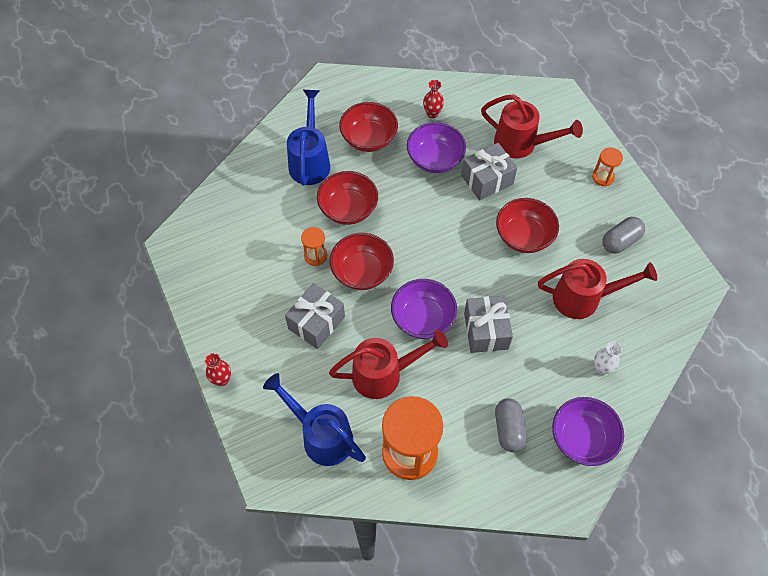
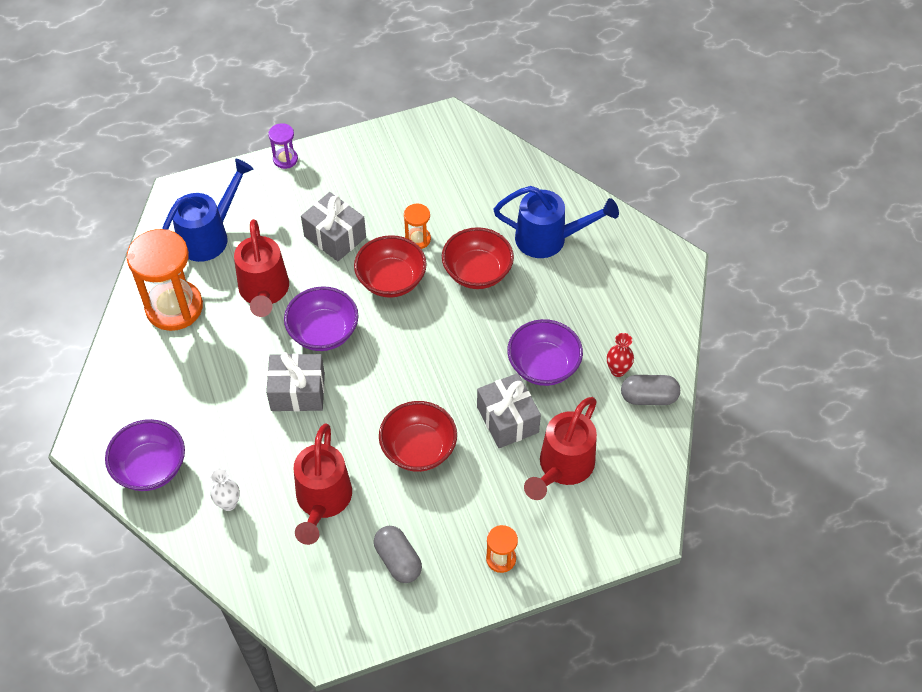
camera: 95 degrees right, 5 degrees down
(222, 380) = (285, 159): red vase -> purple hourglass
(369, 139) = (579, 299): red bowl -> none
(508, 429) = (178, 398): grey capsule -> grey capsule (648, 397)

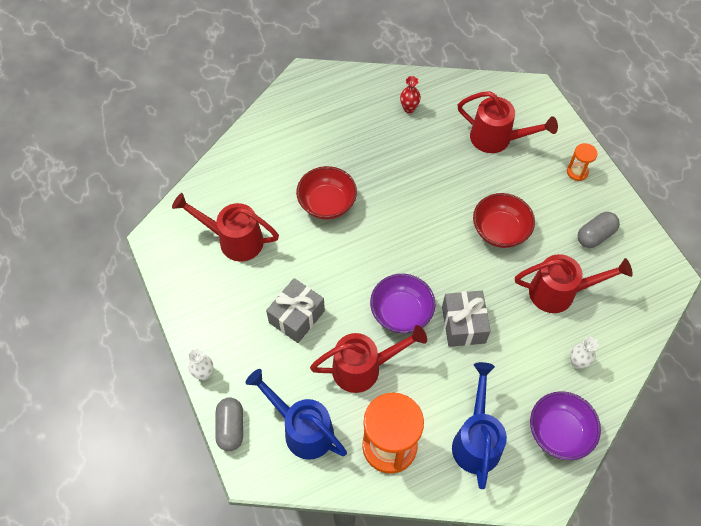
camera: 95 degrees left, 5 degrees up
(285, 159) = (204, 373): purple hourglass -> white vase
(391, 280) = (341, 266): red bowl -> none
(418, 239) = (295, 250): orange hourglass -> none
(437, 185) = (234, 240): none -> red watering can
(507, 420) = (463, 174): grey gift -> none
(543, 366) = (412, 154): purple bowl -> none
(548, 239) = (289, 156): blue watering can -> blue watering can (476, 440)
(648, 397) = (429, 90): grey capsule -> grey capsule (231, 428)

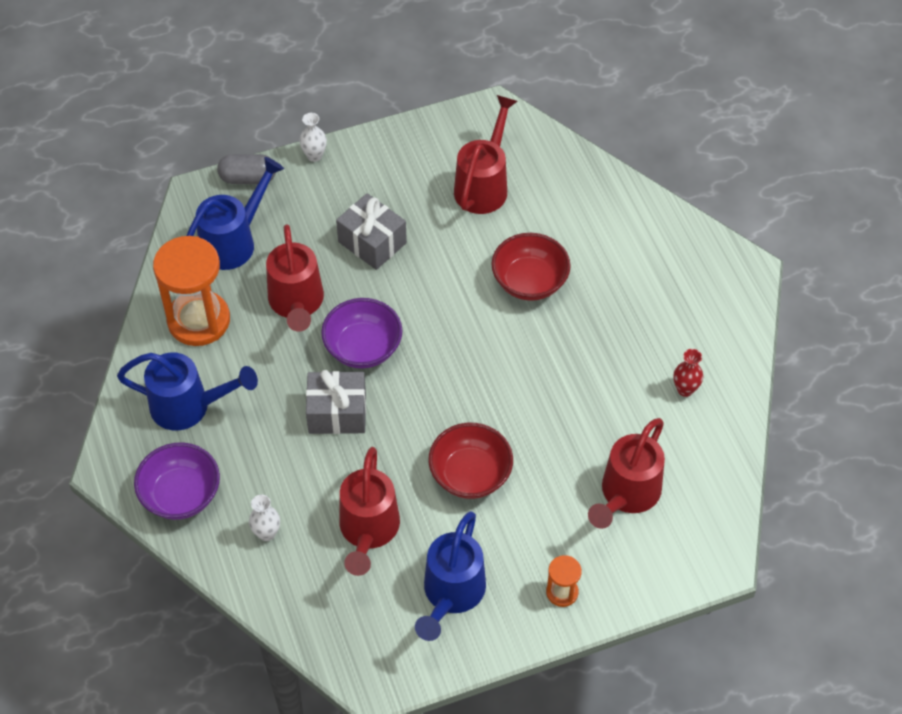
camera: 95 degrees right, 5 degrees down
(595, 235) = (451, 594): grey capsule -> blue watering can

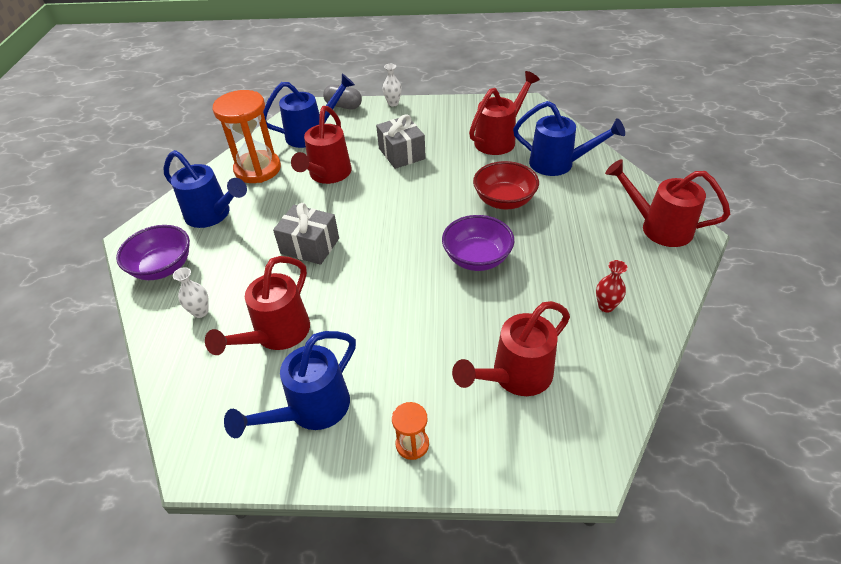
camera: 25 degrees right, 10 degrees down
(363, 348) = (355, 211): purple bowl -> purple bowl (477, 258)
(470, 475) = (384, 318): red bowl -> none
(570, 207) = (558, 164): none -> blue watering can
(709, 271) = (659, 227): none -> red watering can

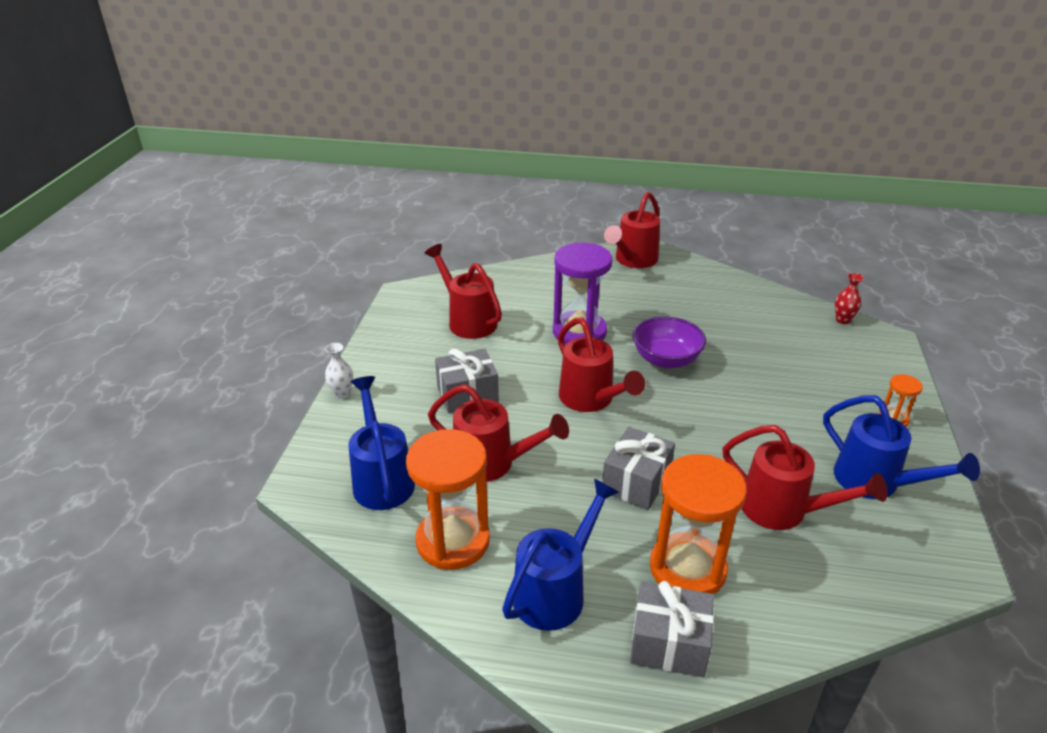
camera: 85 degrees left, 10 degrees down
(163, 267) = (669, 643): purple bowl -> grey gift
(200, 312) = (754, 587): white vase -> none
(222, 276) = (687, 568): none -> orange hourglass
(343, 106) = (320, 442): grey capsule -> none
(504, 200) = (579, 332): red bowl -> purple hourglass
(515, 376) = (809, 357): red watering can -> red watering can (590, 399)
(558, 164) = (527, 292): blue watering can -> none
(606, 306) = (727, 302): red vase -> red vase (842, 320)

